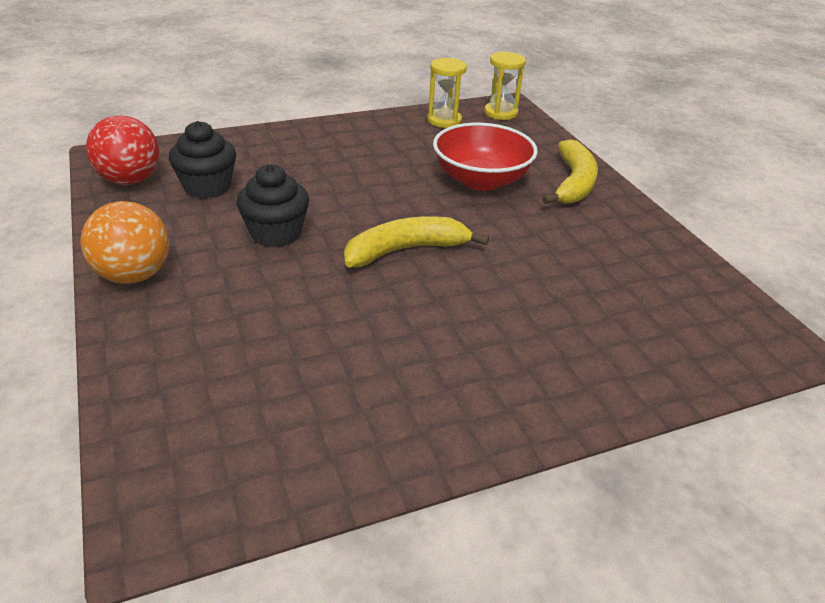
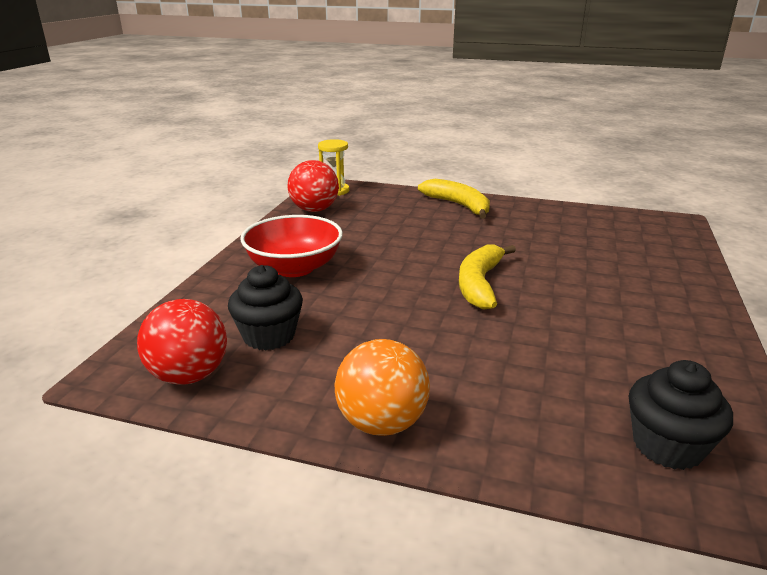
camera: 50 degrees left, 10 degrees down
(276, 233) = (394, 327): black cupcake -> black cupcake (667, 445)
(444, 120) = (314, 210): yellow hourglass -> red ball
(481, 180) = (417, 228): red bowl -> red bowl (294, 268)

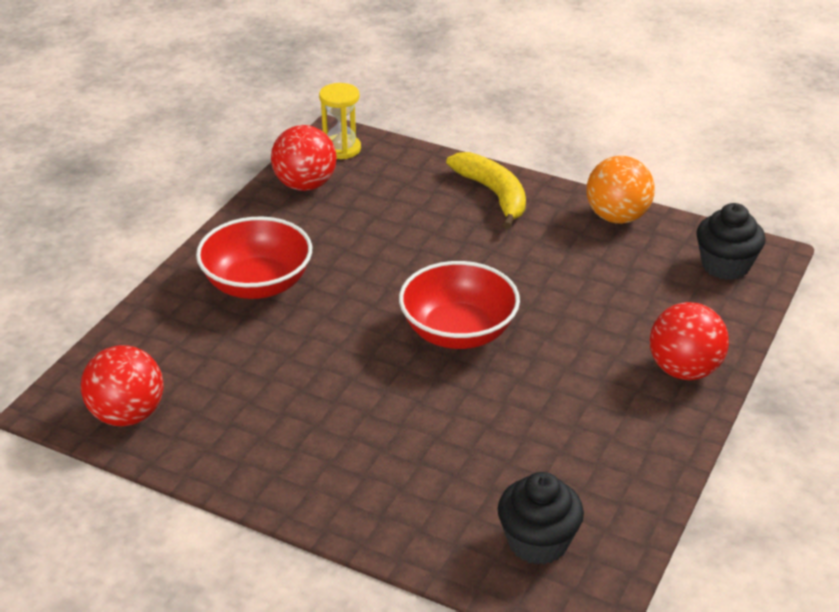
camera: 10 degrees right, 10 degrees up
(269, 336) = (210, 377): black cupcake -> black cupcake (725, 265)
(382, 423) = (292, 487): orange ball -> orange ball (617, 217)
(480, 284) = (458, 332): yellow banana -> red bowl
(681, 292) = (684, 370): none -> red ball

